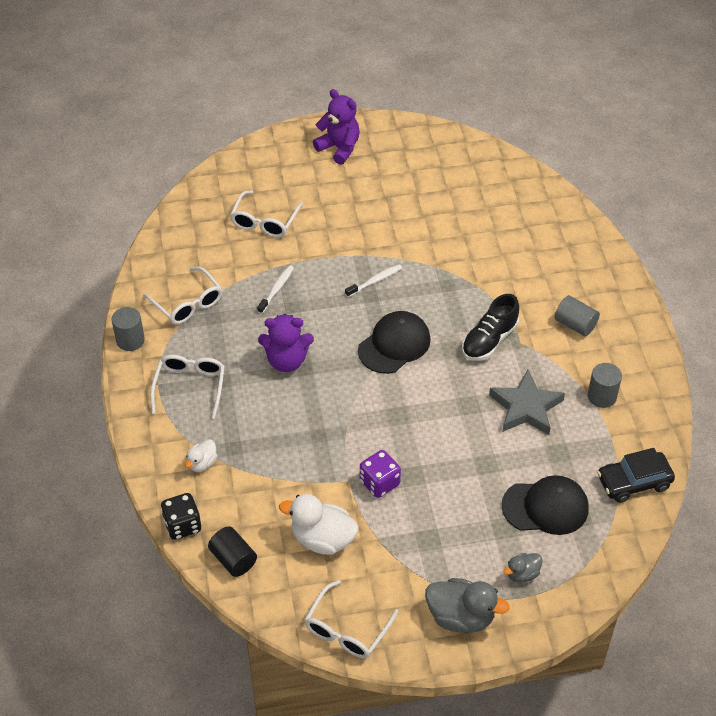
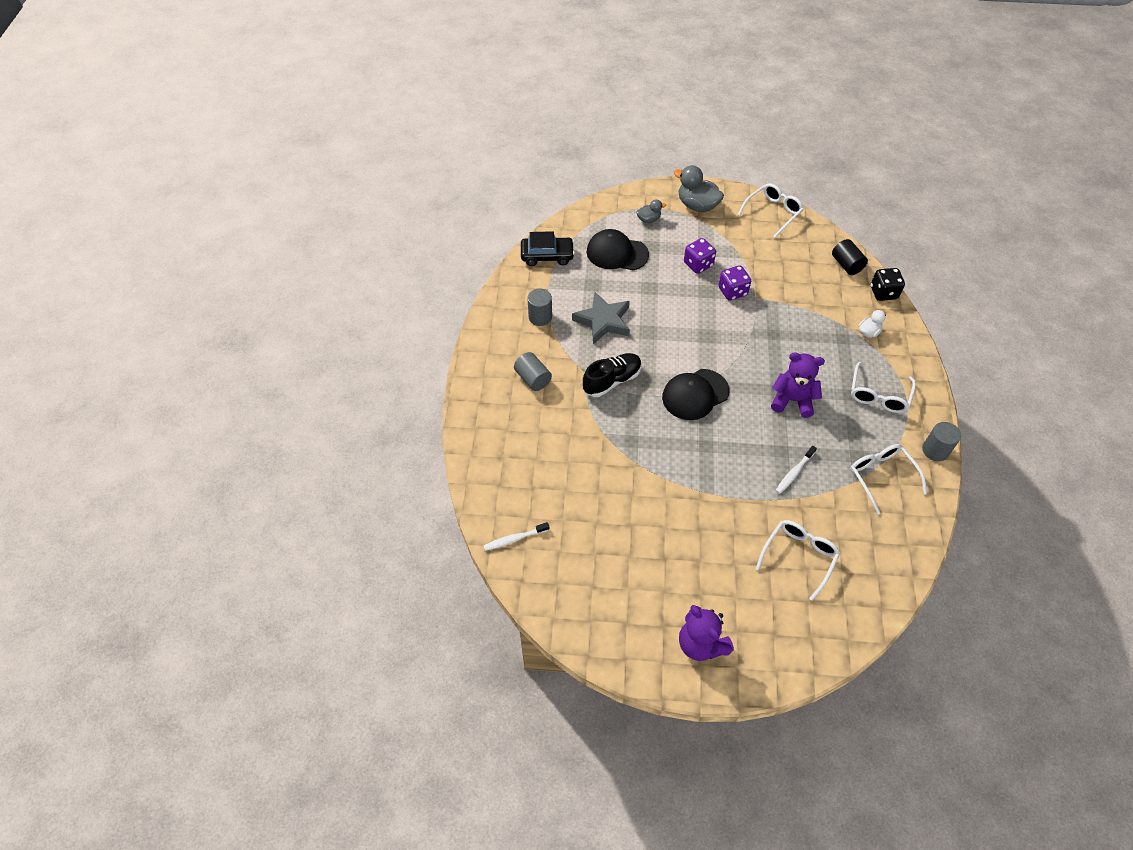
camera: 165 degrees left, 5 degrees up
(322, 539) = (781, 265): white duck -> none
(375, 281) = (698, 460): white toothbrush -> white toothbrush (514, 539)
(433, 514) = (698, 264): none -> purple dice

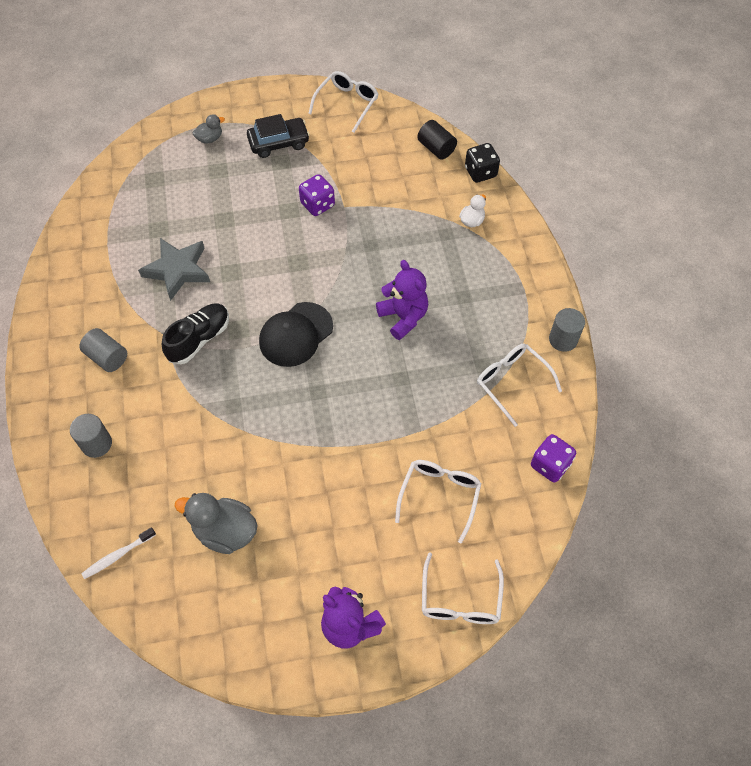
camera: 15 degrees left, 5 degrees up
(540, 317) = (103, 281): grey cylinder -> grey cylinder (96, 444)
(547, 256) = (99, 205): black car -> black car (279, 143)
(617, 253) = (180, 186): black cap -> none
(697, 205) = (262, 111): grey duck -> grey duck (225, 531)
(698, 264) = (274, 181): purple dice -> purple dice (550, 465)
(792, 400) = (403, 317): purple teddy bear -> purple teddy bear turned 60 degrees clockwise
(794, 473) = (418, 400): white toothbrush -> none
(878, 395) = (494, 290): white glasses -> white glasses (460, 599)

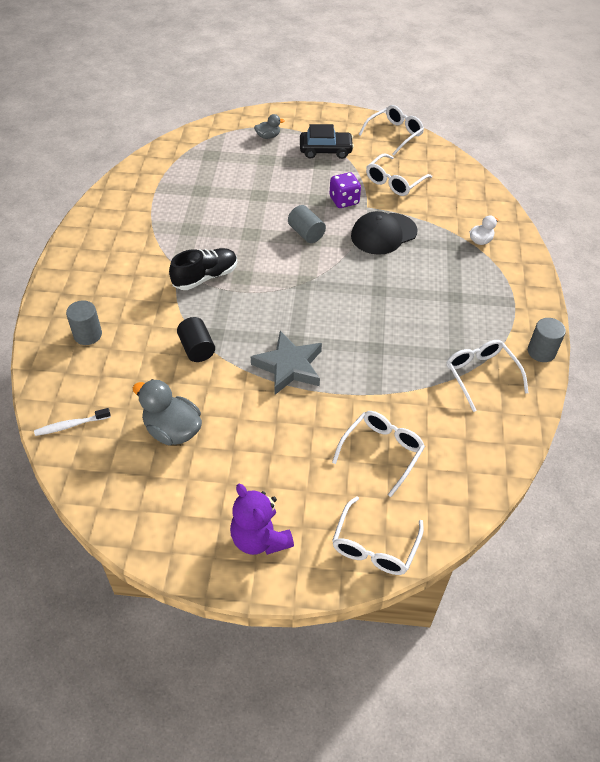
camera: 15 degrees right, 10 degrees down
(107, 357) = (122, 273): grey cylinder -> grey cylinder (306, 233)
(177, 270) = (206, 223): grey star -> grey star (289, 366)
(296, 334) = (291, 292): black cap -> black cap (383, 234)
(364, 167) = (394, 182): none -> white glasses
(403, 317) = (393, 300): purple teddy bear -> none
(436, 148) = (464, 181): black cylinder -> black cylinder (197, 348)
(480, 172) = (499, 206): black dice -> none
(550, 465) = (499, 453): purple dice -> none

